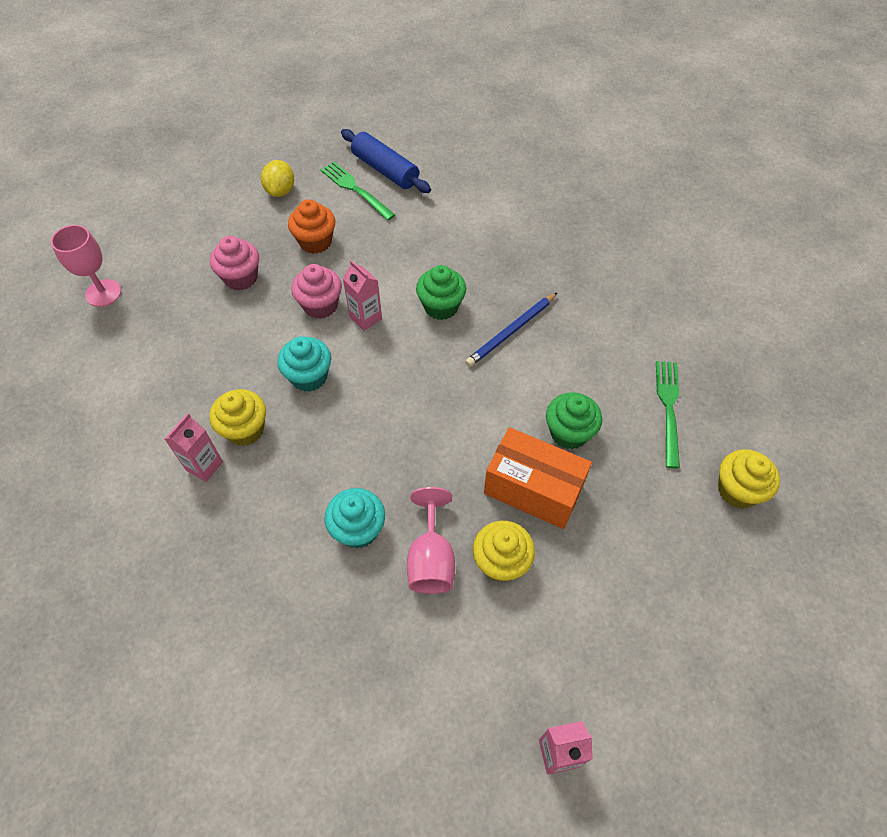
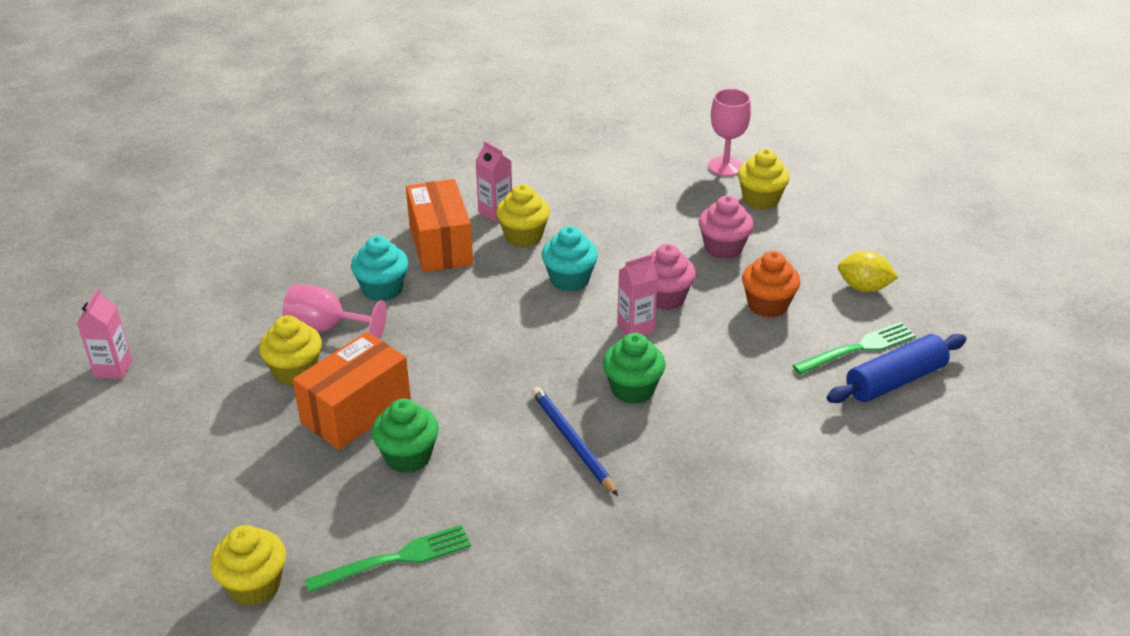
camera: 105 degrees right, 20 degrees down
(160, 262) = (760, 199): none -> yellow cupcake
(272, 499) = (440, 245): none -> orange box
(668, 408) = (396, 558): green fork -> green fork turned 45 degrees counterclockwise

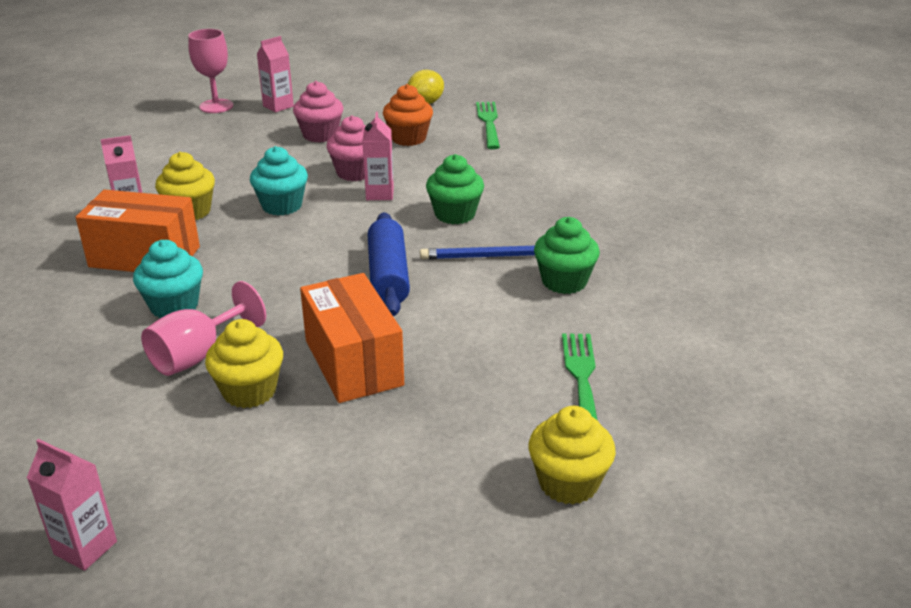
camera: 65 degrees left, 5 degrees down
(408, 456) = (447, 345): green cupcake -> green cupcake (564, 281)
(760, 199) = (278, 106): yellow cupcake -> pink carton
(895, 380) = (533, 121): blue rolling pin -> blue rolling pin (388, 276)

